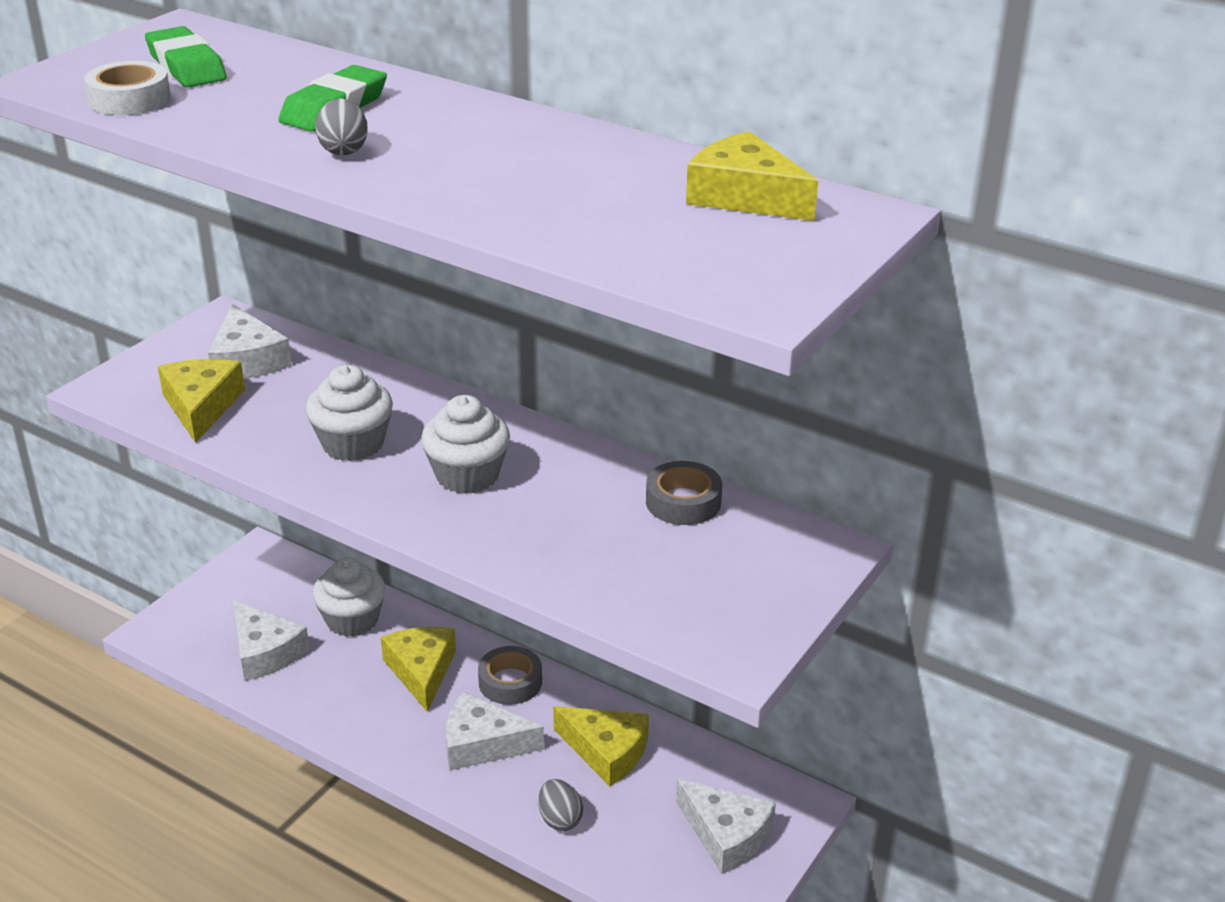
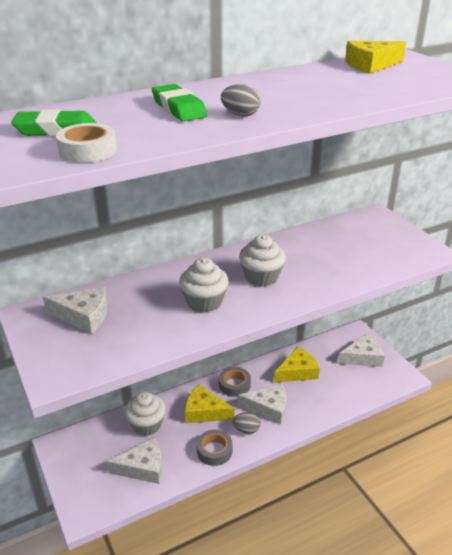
camera: 60 degrees left, 0 degrees up
(201, 406) = (116, 344): yellow cheese -> none
(482, 744) = (268, 408): white cheese -> white cheese turned 120 degrees counterclockwise
(560, 819) = (329, 400): grey egg -> grey egg (246, 430)
(683, 502) = (324, 233): grey tape -> grey tape (214, 451)

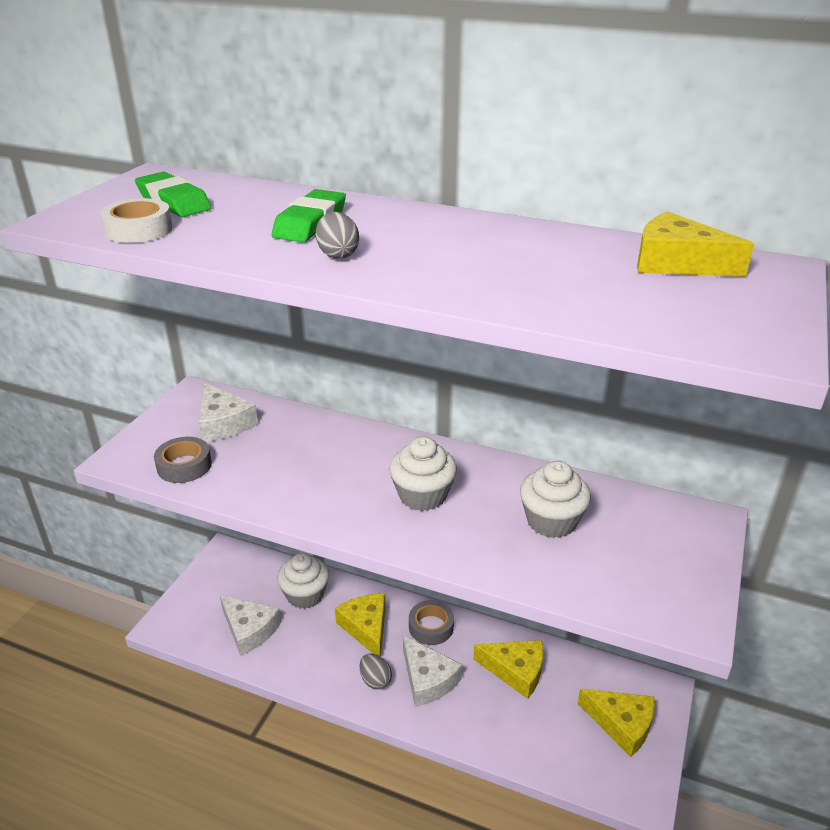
camera: 50 degrees right, 0 degrees up
(204, 302) = (327, 480): white cupcake -> white cupcake (551, 521)
(214, 451) = (320, 671): grey tape -> grey tape (184, 466)
(362, 357) = (621, 724): white cheese -> yellow cheese

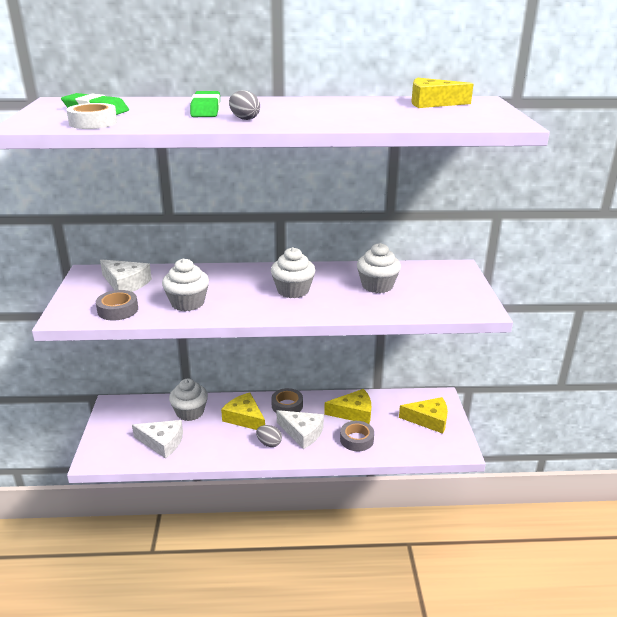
camera: 25 degrees left, 5 degrees down
(272, 478) = (187, 303): none -> white cupcake
(496, 719) = (356, 439): none -> grey tape

